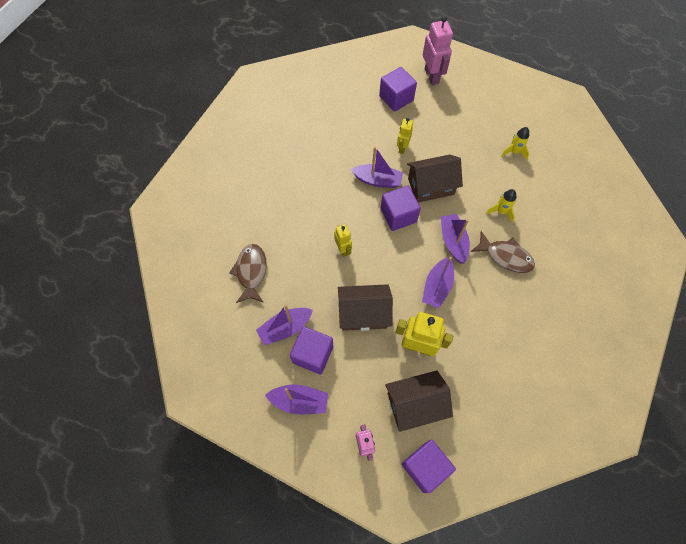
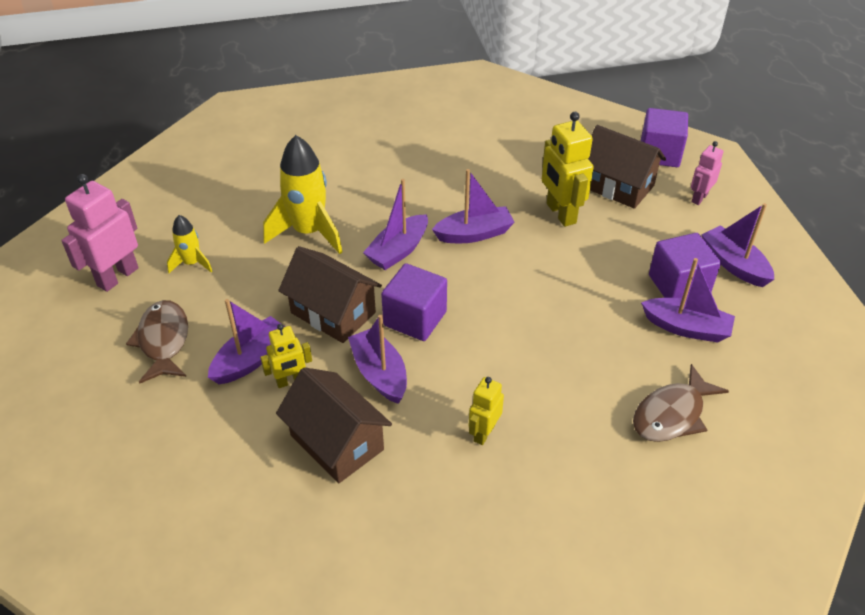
camera: 130 degrees left, 20 degrees down
(343, 249) = (526, 342): yellow robot -> yellow robot (484, 433)
(363, 313) = (581, 273): brown house -> brown house (336, 442)
(396, 98) = (186, 451): purple cube -> none
(427, 141) = (251, 359): none -> purple boat
(432, 76) = (91, 433): pink robot -> pink robot (117, 277)
(501, 211) = (308, 232): yellow rocket -> yellow rocket, size x1.90
(505, 256) = (371, 201): brown fish -> brown fish (163, 341)

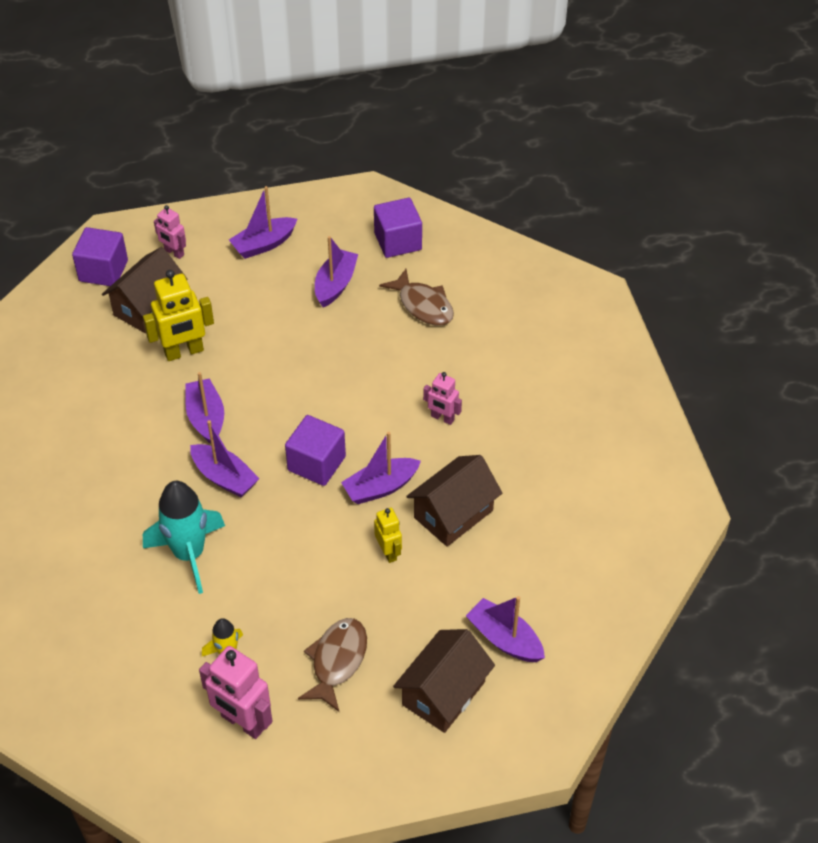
camera: 90 degrees left, 5 degrees up
(163, 341) = (337, 661): brown fish -> brown fish turned 120 degrees clockwise
(251, 359) = (362, 585): purple boat -> purple boat (504, 639)
(308, 232) = (189, 554): yellow rocket -> turquoise rocket
(333, 313) = (306, 526): brown house -> brown house (443, 693)
(484, 433) = (442, 418): yellow robot -> pink robot
(678, 285) = (286, 282): purple cube -> purple cube (398, 241)

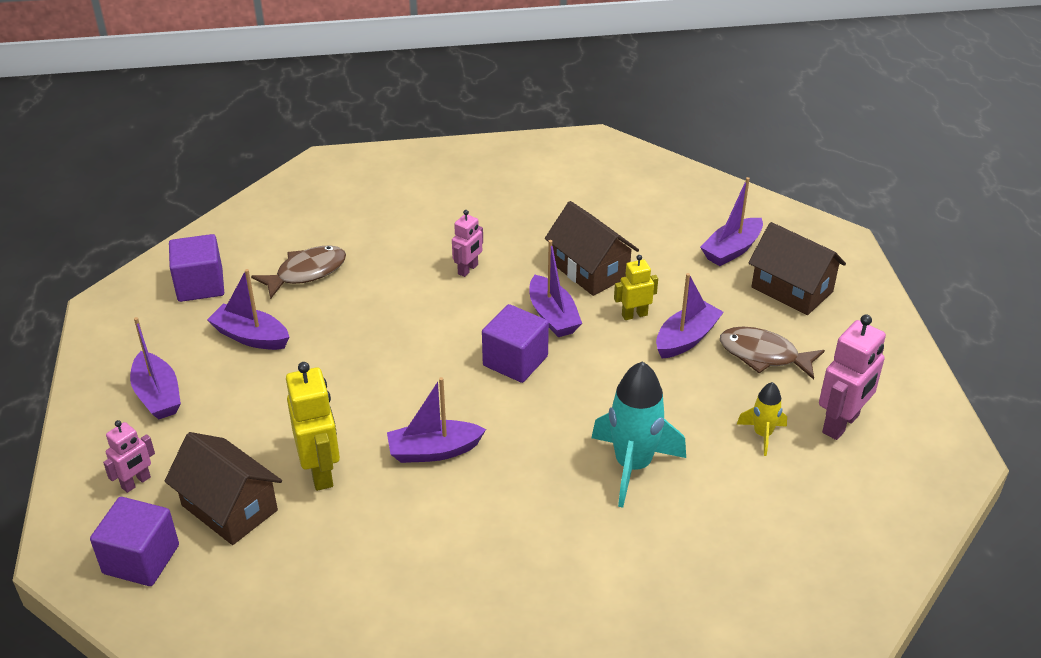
camera: 85 degrees left, 10 degrees down
(224, 478) = (526, 435): purple boat -> purple boat (686, 338)

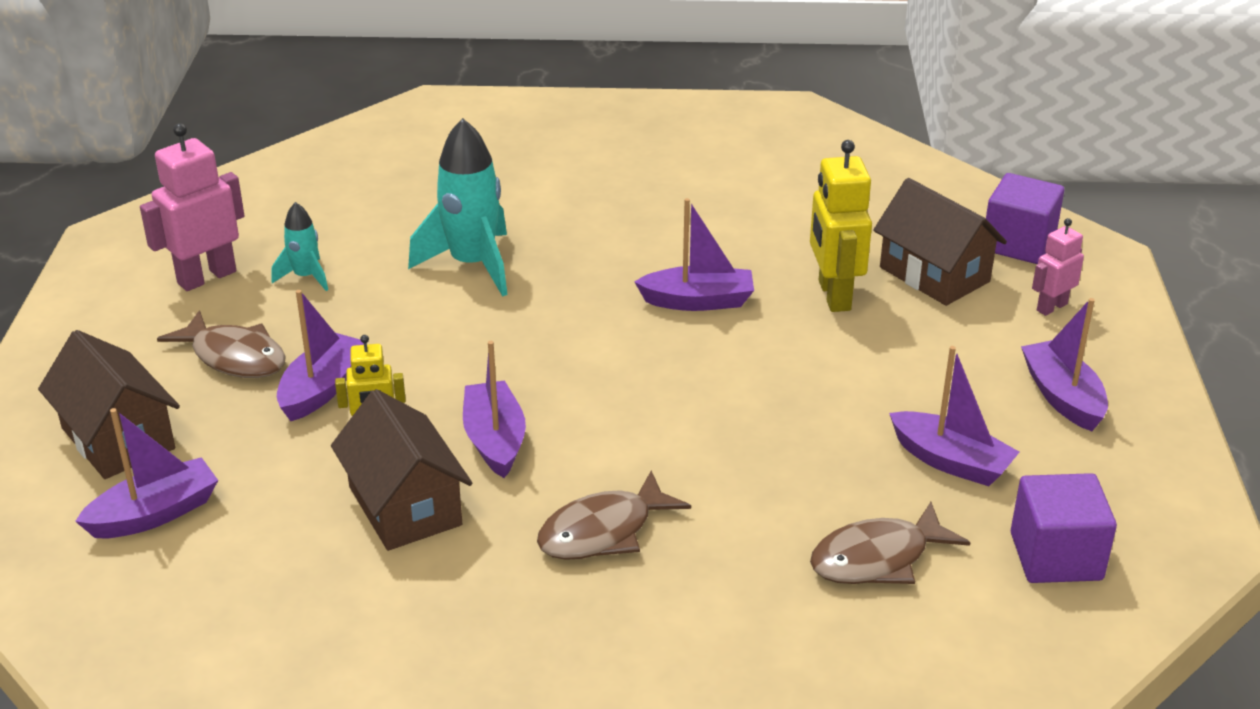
camera: 170 degrees left, 5 degrees down
(468, 269) = (603, 531): pink robot -> brown fish
(515, 361) = (570, 386): purple cube -> none
(686, 338) = (322, 388): purple boat -> purple boat turned 150 degrees clockwise
(762, 434) = (305, 277): yellow rocket -> turquoise rocket

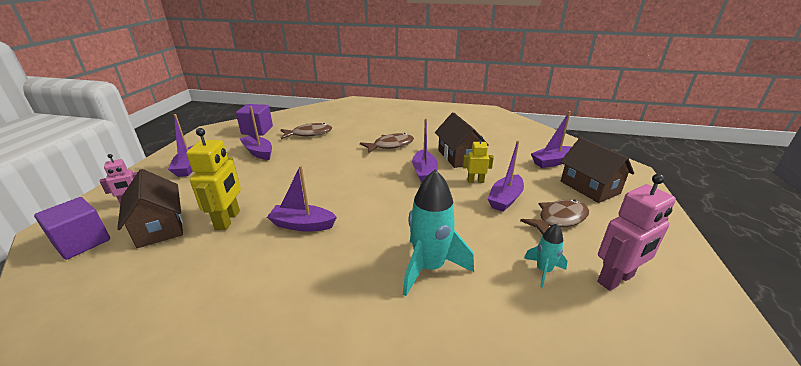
camera: 170 degrees left, 5 degrees down
(234, 357) = (559, 219): brown fish -> brown fish turned 105 degrees clockwise

